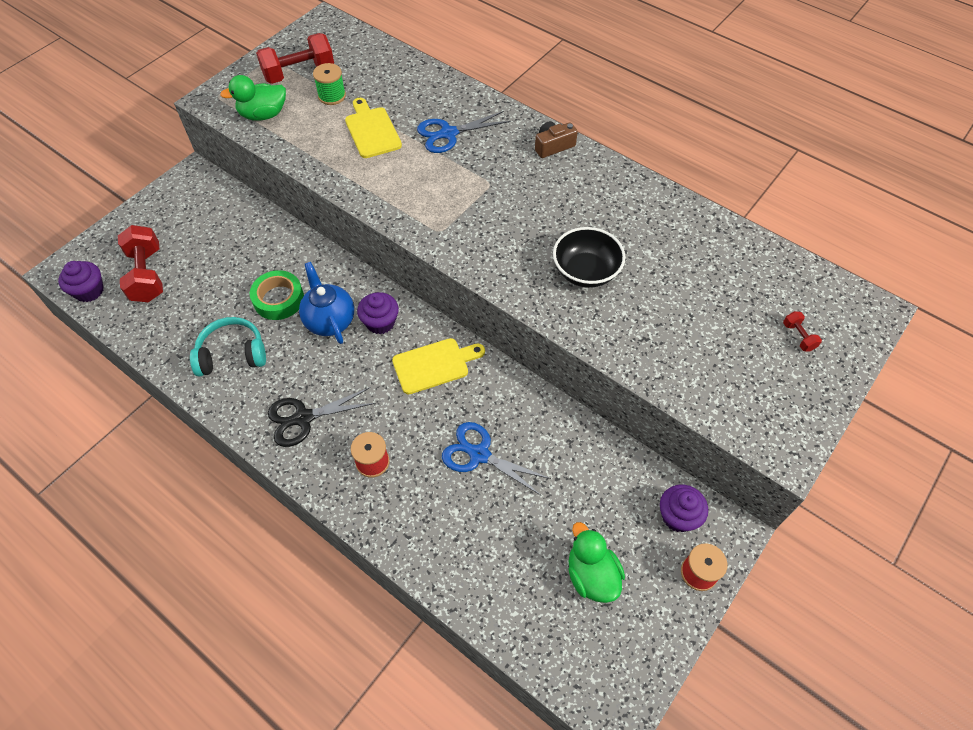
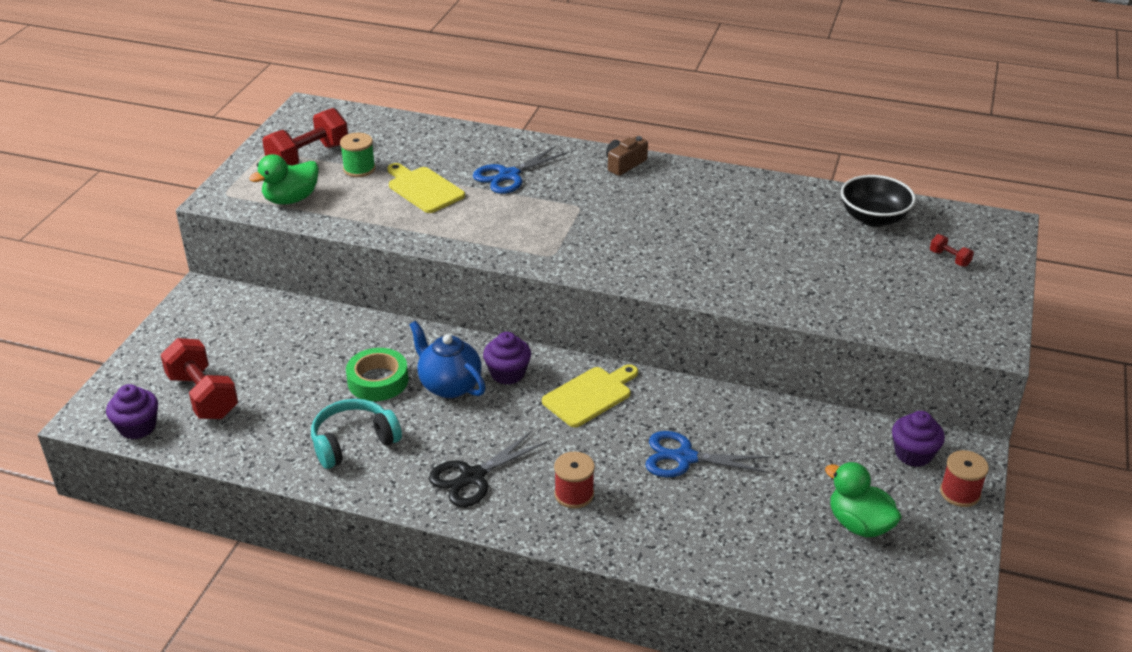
camera: 20 degrees left, 20 degrees down
(585, 272) = (721, 255): black bowl -> black bowl (873, 218)

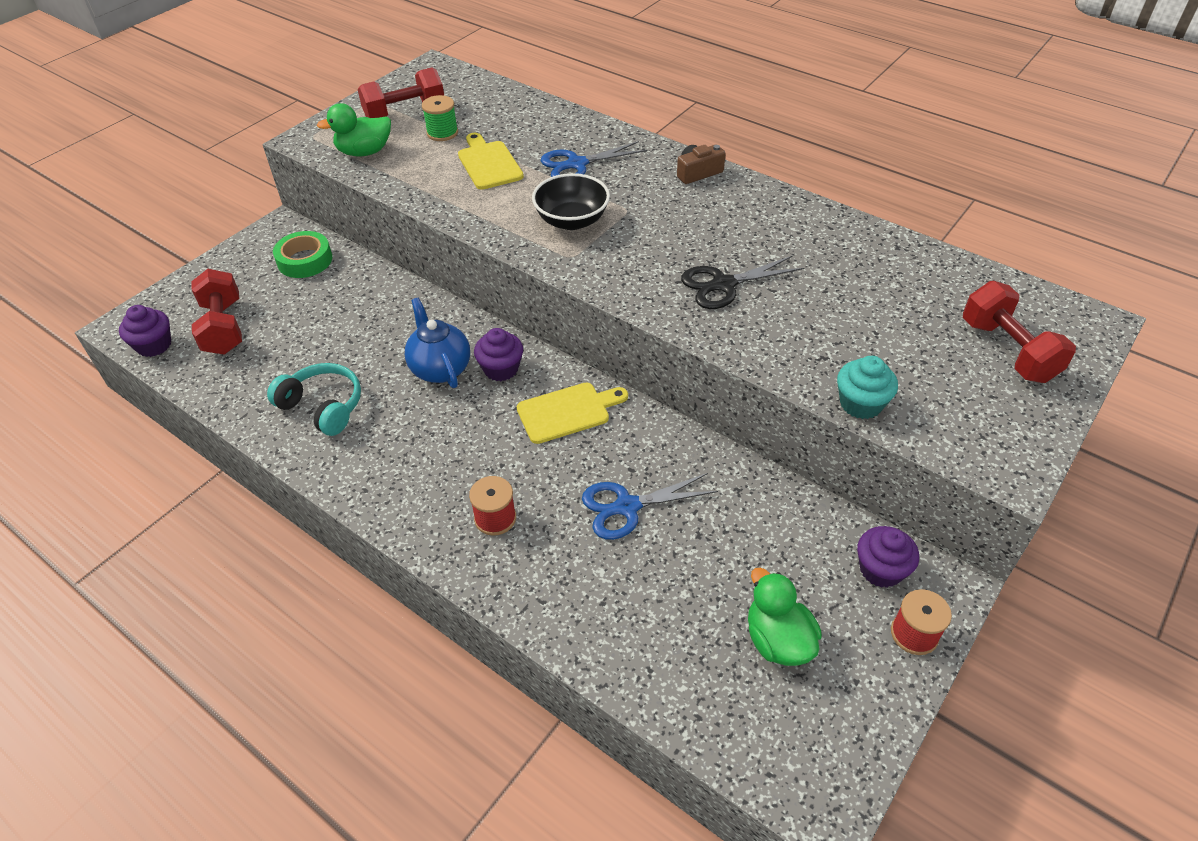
camera: 20 degrees right, 10 degrees up
(353, 442) = (323, 406): turquoise headphones -> turquoise headphones turned 45 degrees clockwise
(378, 381) = (379, 348): green tape -> green tape (305, 260)
(473, 477) = (409, 473): black scissors -> black scissors (723, 285)
(684, 458) = (627, 507): blue scissors -> blue scissors turned 45 degrees counterclockwise
(857, 320) = (860, 404): none -> turquoise cupcake
(873, 218) = (939, 284): black bowl -> black bowl (572, 220)
(949, 258) = (1007, 351): red dumbbell -> red dumbbell, size x2.24

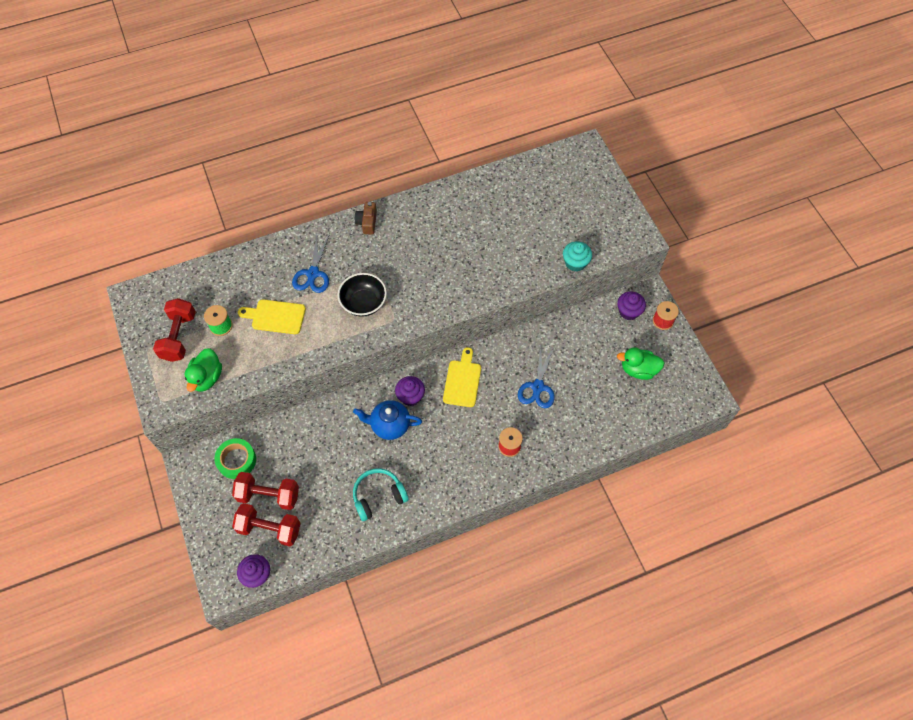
camera: 60 degrees left, 15 degrees up
(723, 285) = (465, 266): black scissors -> none
(1007, 351) = (581, 189): red dumbbell -> red dumbbell (268, 495)

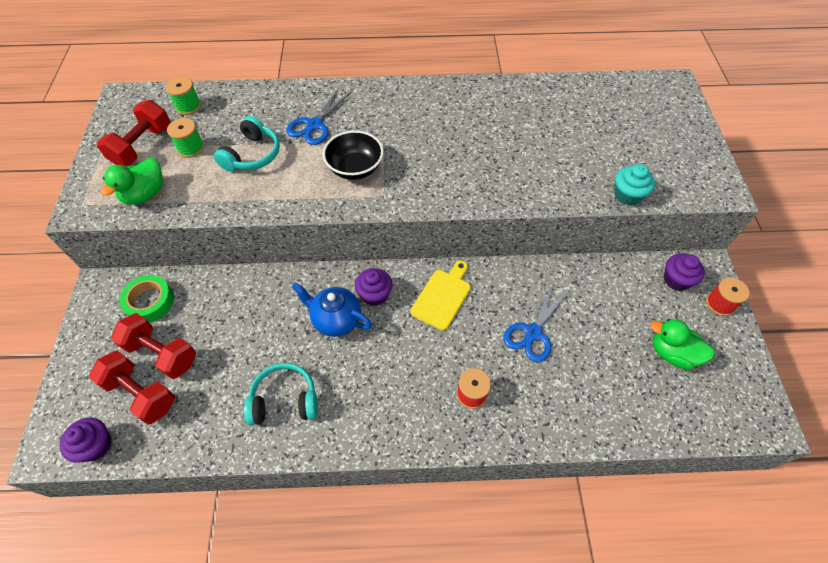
camera: 20 degrees right, 5 degrees down
(196, 288) = (188, 106): none -> green spool
(275, 316) = (252, 155): yellow cutting board -> turquoise headphones
(367, 222) = (396, 93): brown camera -> none

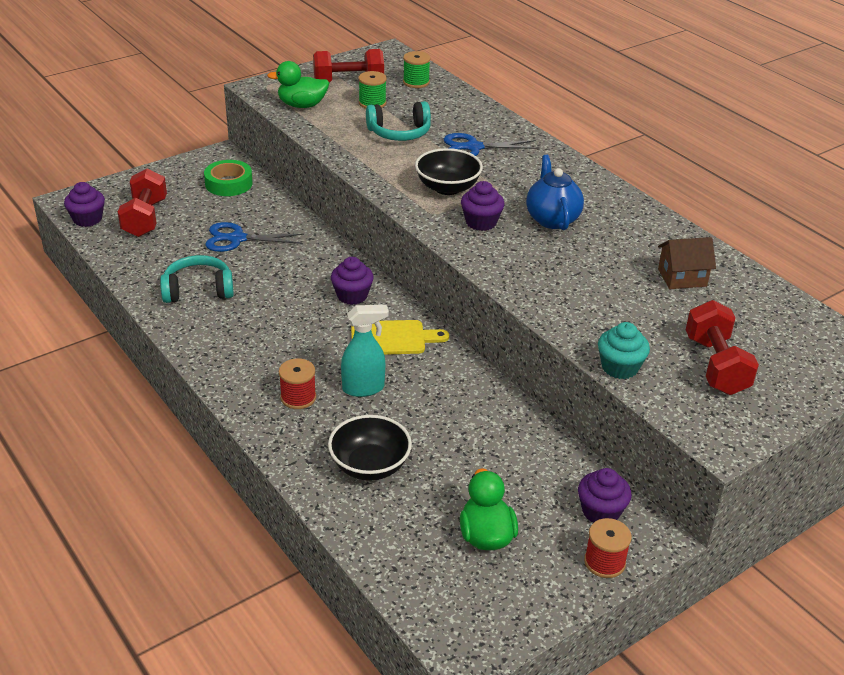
camera: 55 degrees right, 20 degrees down
(161, 353) = (187, 211): red dumbbell -> red dumbbell (715, 365)
(284, 400) = (198, 290): turquoise headphones -> turquoise headphones turned 60 degrees counterclockwise
(336, 320) = (303, 284): blue teapot -> blue teapot (552, 219)
(415, 174) = (481, 222): none -> purple cupcake
(487, 345) = (364, 388): none -> turquoise spray bottle
(533, 333) = (408, 416): blue scissors -> blue scissors (237, 239)
(552, 112) = (682, 277): none -> brown house
(572, 385) = (370, 466): none -> black bowl

